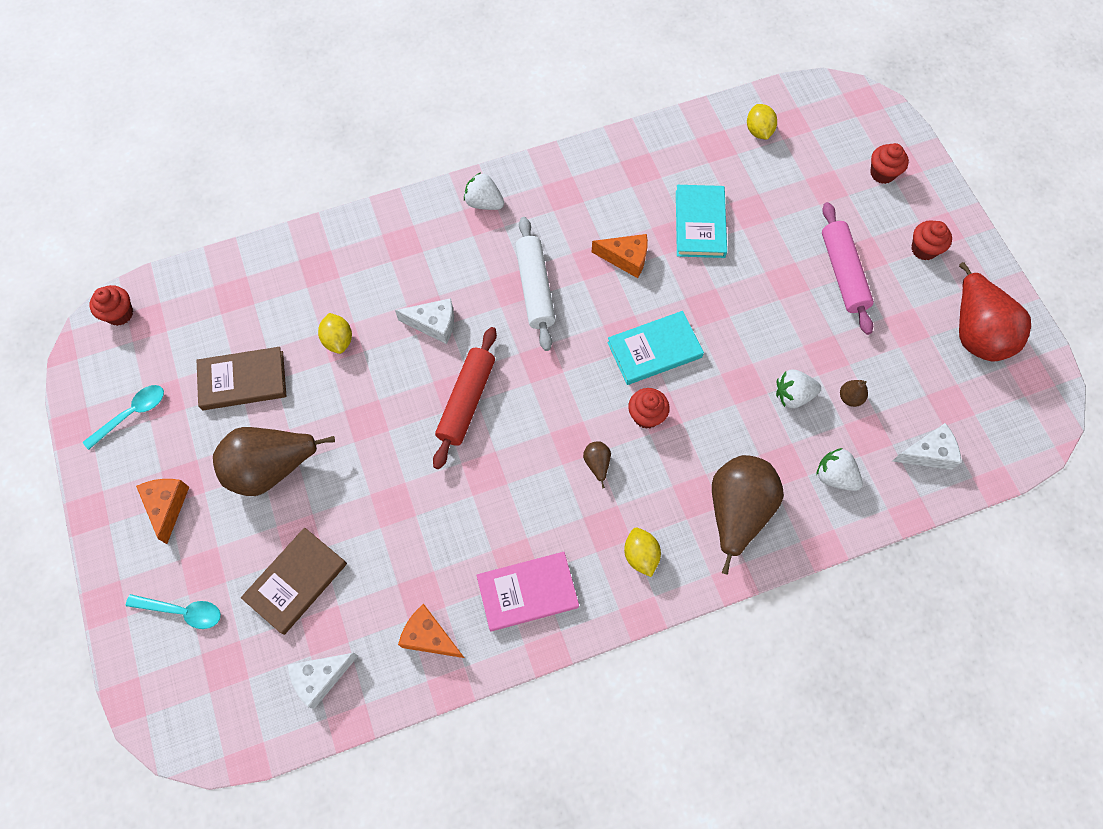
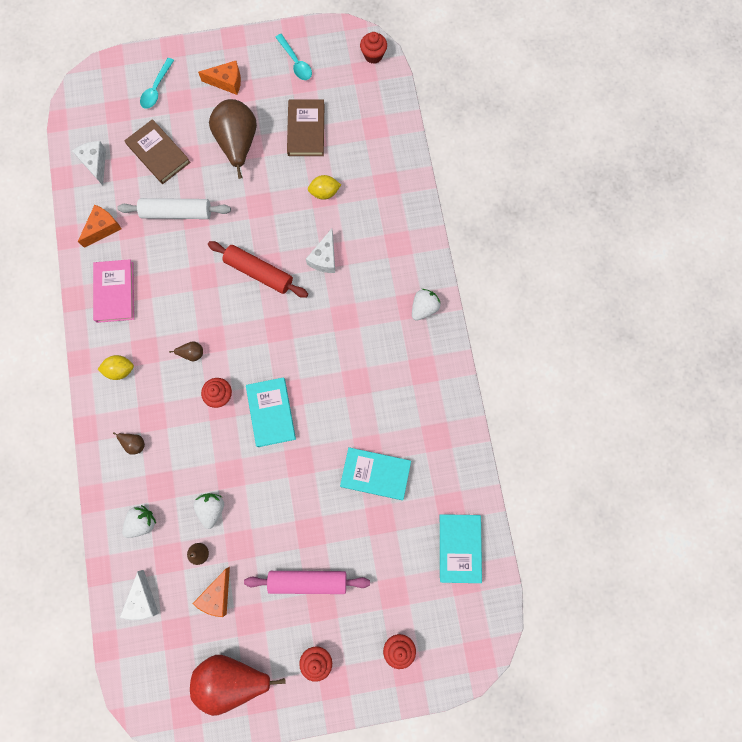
camera: 100 degrees right, 10 degrees up
(535, 288) = (340, 334): white rolling pin -> white rolling pin (177, 213)
(626, 258) = (354, 407): orange cheese -> orange cheese (217, 595)
(737, 511) = (134, 443): brown pear -> brown pear, size x0.41
(758, 131) = (459, 548): yellow lemon -> turquoise book

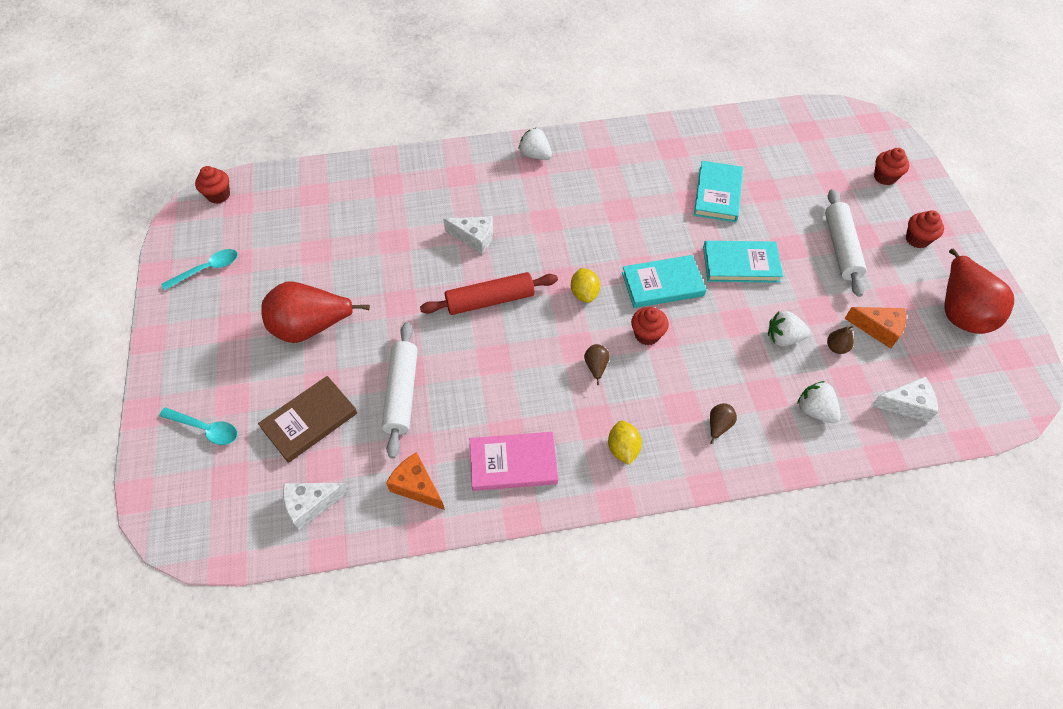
camera: 90 degrees left, 20 degrees down
(227, 82) = (216, 343): orange cheese -> none
(238, 144) = (311, 327): brown pear -> red pear
(259, 272) = (490, 300): red rolling pin -> red rolling pin turned 45 degrees clockwise
(306, 130) = (305, 257): brown book -> none
(308, 581) = (840, 248): pink rolling pin -> white rolling pin
(324, 192) = (391, 239): yellow lemon -> yellow lemon (584, 293)
(459, 548) = (778, 133): turquoise book -> turquoise book (741, 264)

